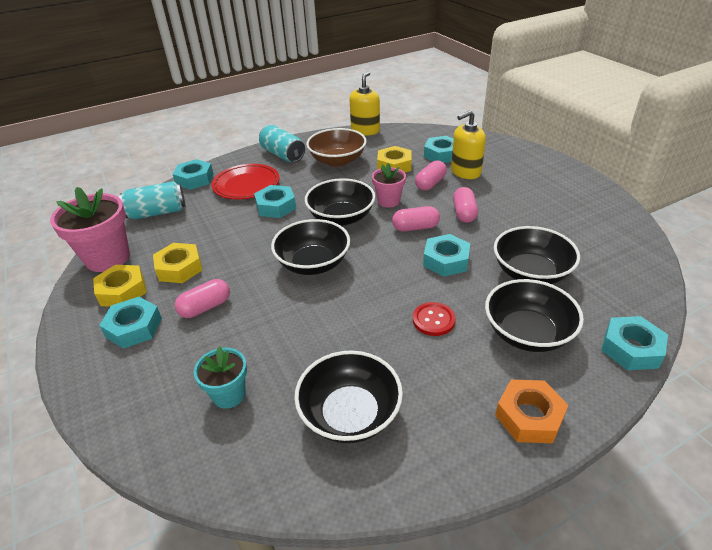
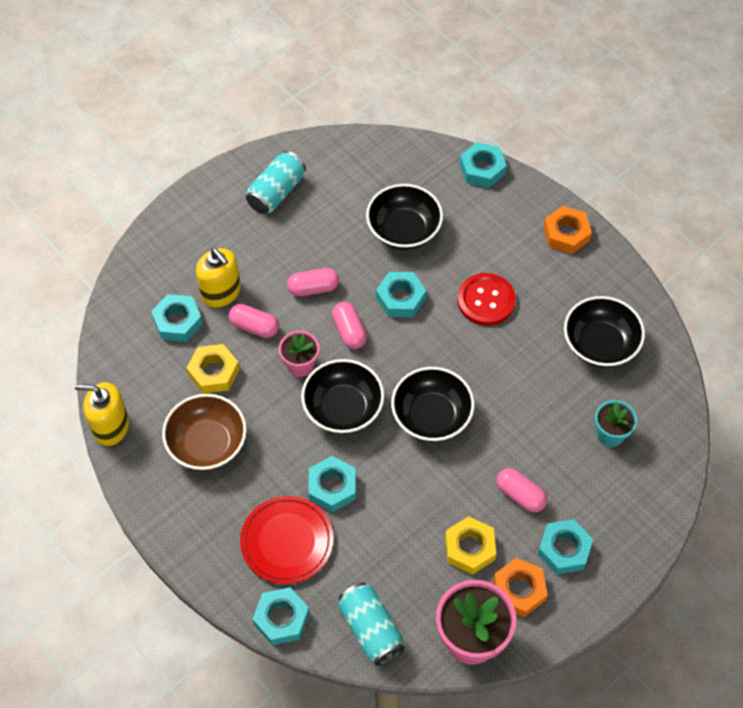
camera: 105 degrees left, 20 degrees up
(122, 291) = (519, 590): yellow nut -> orange nut
(282, 155) = (197, 521): turquoise can -> turquoise can (276, 192)
(433, 320) = (486, 300): red button -> red button, size x1.53
(527, 333) = (483, 234): black bowl -> none

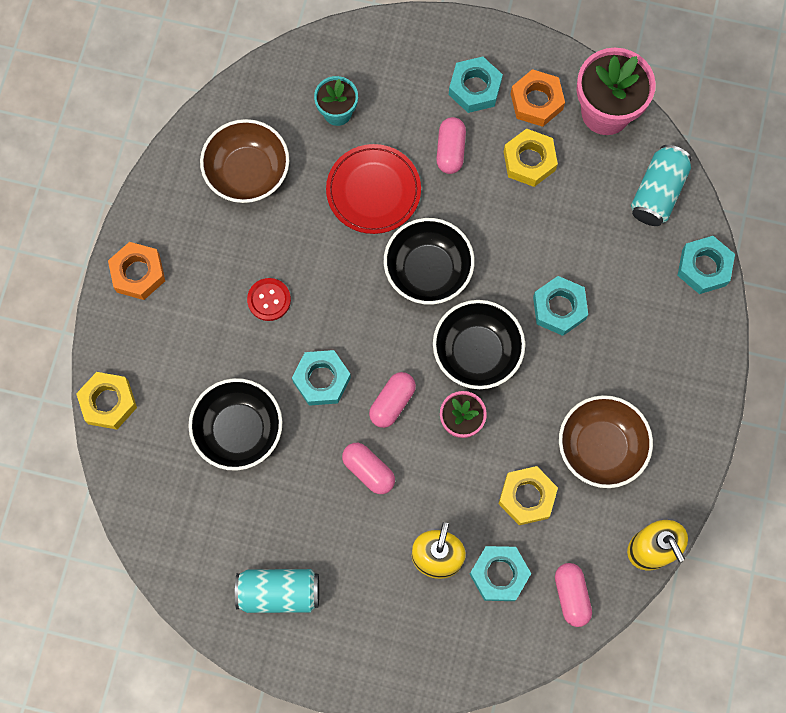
camera: 125 degrees left, 15 degrees up
(254, 327) = (451, 495): pink capsule -> pink capsule (571, 595)
(287, 541) = (636, 310): red plate -> red plate (373, 191)
(482, 169) = (108, 402): turquoise nut -> yellow nut
(486, 300) = (269, 300): red button -> red button, size x0.65
(600, 344) = (247, 172): black bowl -> brown bowl

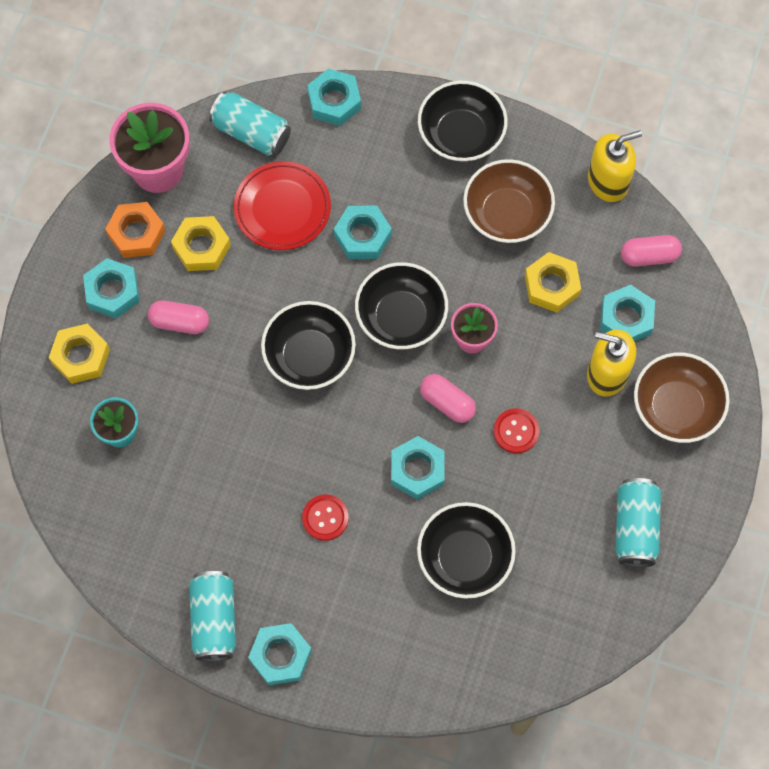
camera: 85 degrees left, 5 degrees down
(108, 402) = (424, 694): yellow nut -> yellow nut (81, 356)
(138, 273) = (280, 656): orange nut -> turquoise nut
(168, 213) = (214, 620): none -> turquoise can
(247, 172) = (177, 531): brown bowl -> brown bowl (676, 407)
(368, 470) = (516, 431): pink capsule -> red button
(373, 191) = (215, 402): red plate -> red plate (282, 208)
(684, 395) = (461, 135): none -> black bowl

